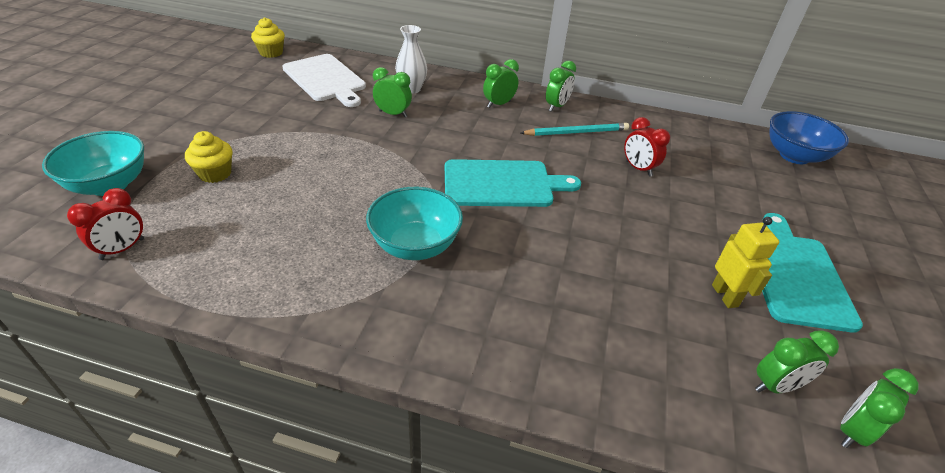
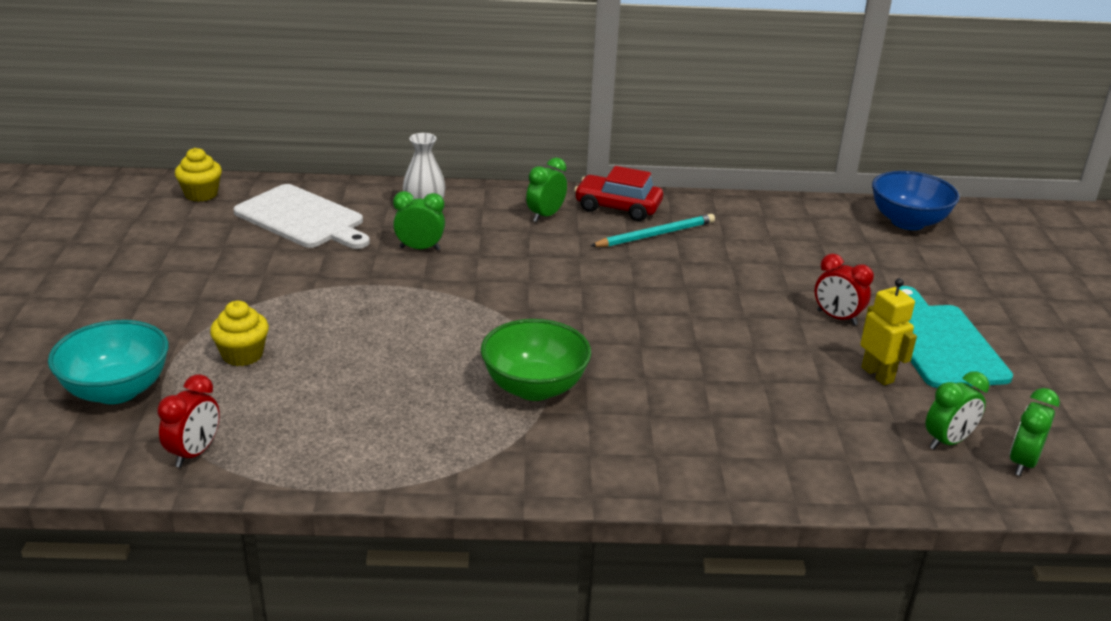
camera: 15 degrees left, 10 degrees down
(415, 246) = (534, 387): turquoise bowl -> green bowl
(502, 184) = (597, 307): turquoise cutting board -> none
(557, 106) = (618, 207): green clock -> red car
(638, 168) = (743, 264): red clock -> red clock (836, 318)

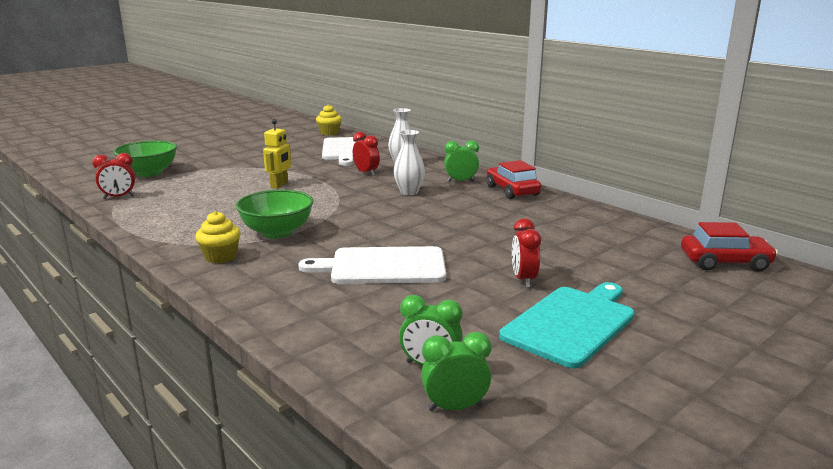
camera: 50 degrees right, 10 degrees down
(117, 390) = (149, 173): turquoise bowl -> green bowl
(242, 355) = (209, 179): yellow cupcake -> yellow cupcake (220, 257)
(420, 248) = (366, 173): green clock -> red clock
(530, 257) = (409, 192): none -> white vase
(655, 235) = (504, 207): turquoise pencil -> none
(718, 369) = (383, 266): none -> white cutting board
(877, 374) = (475, 314): yellow robot -> yellow robot (279, 185)
(907, 222) = (725, 262): blue bowl -> red car

